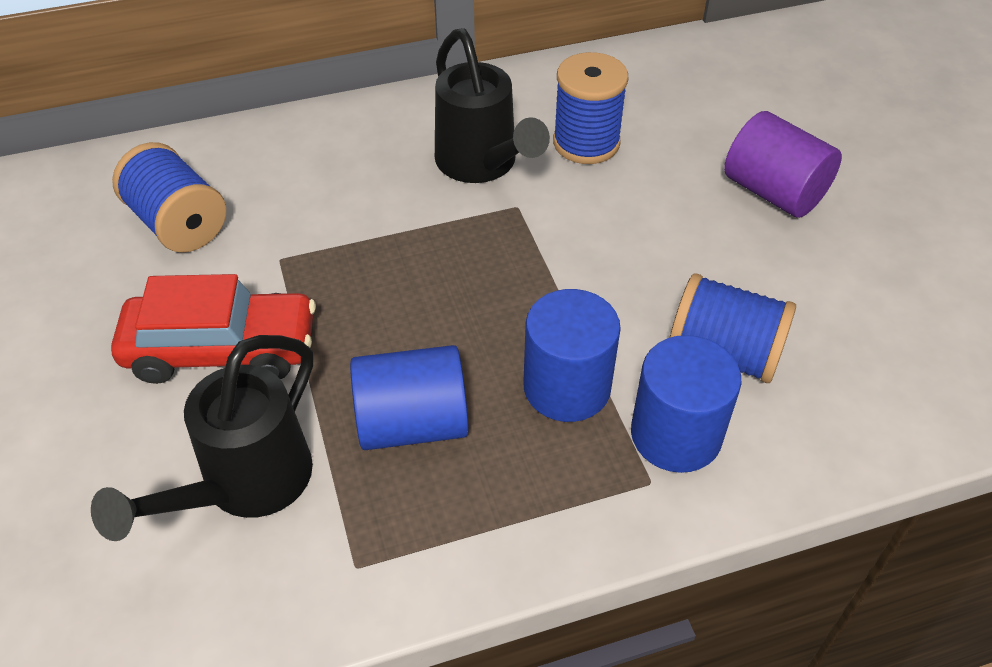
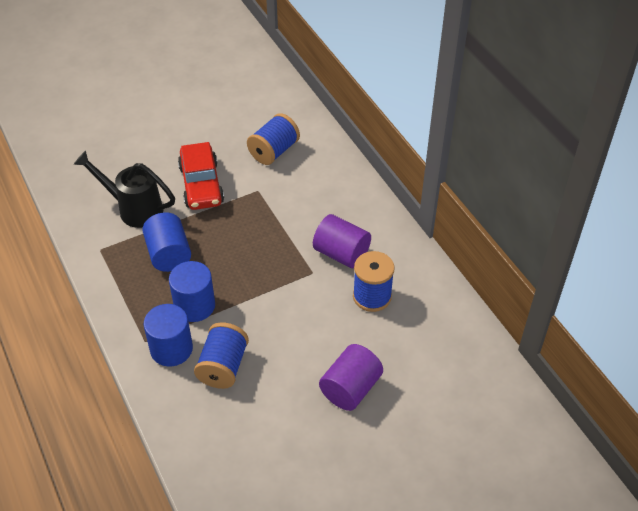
camera: 80 degrees right, 0 degrees up
(482, 165) = (341, 253): black watering can -> purple cylinder

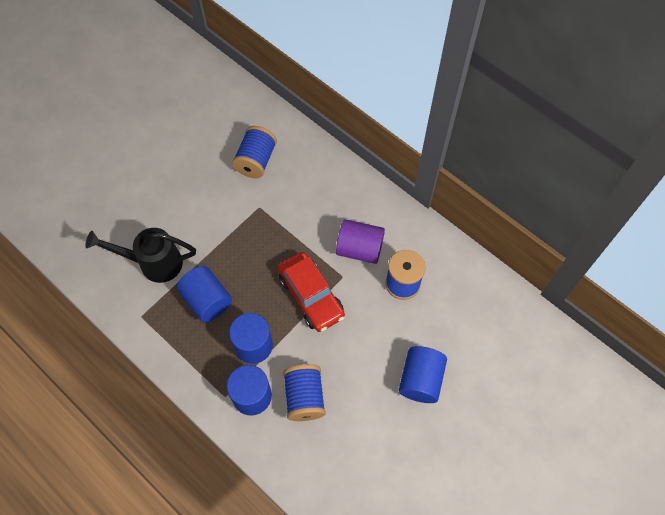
camera: 20 degrees left, 15 degrees up
(201, 185) = (205, 217): red car -> red car (311, 296)
(350, 388) = (420, 380): purple cylinder -> blue cylinder

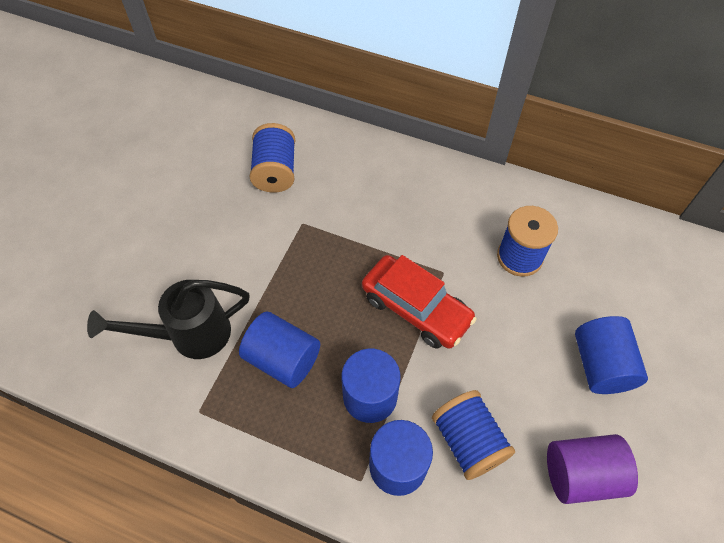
camera: 20 degrees left, 5 degrees down
(359, 249) = (448, 233): purple cylinder -> purple cylinder (581, 474)

